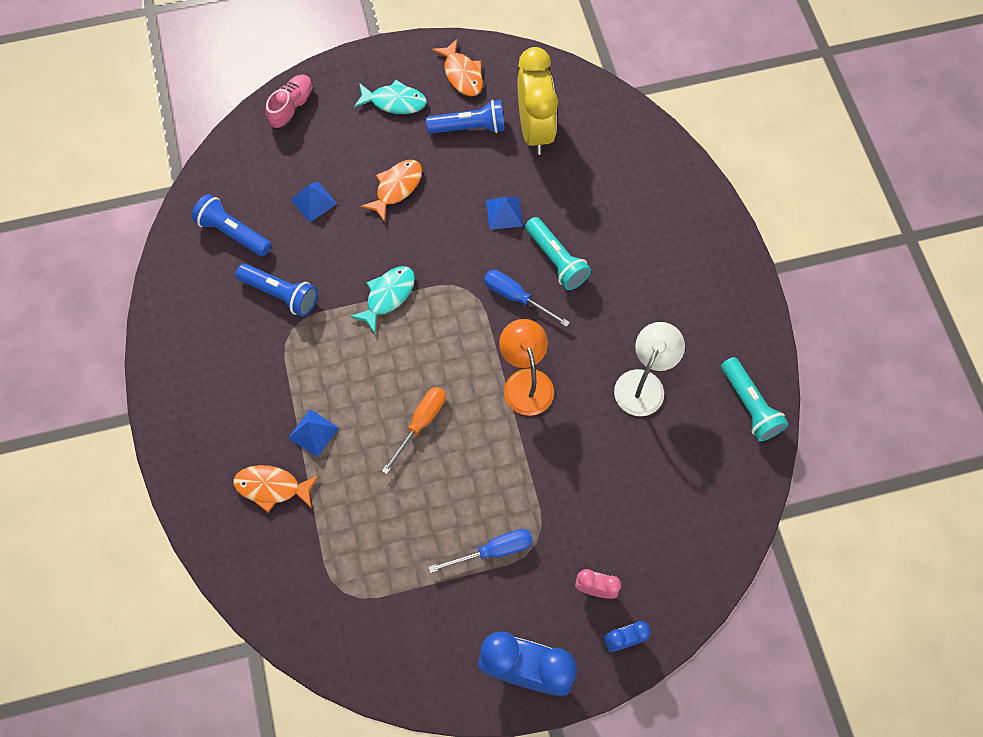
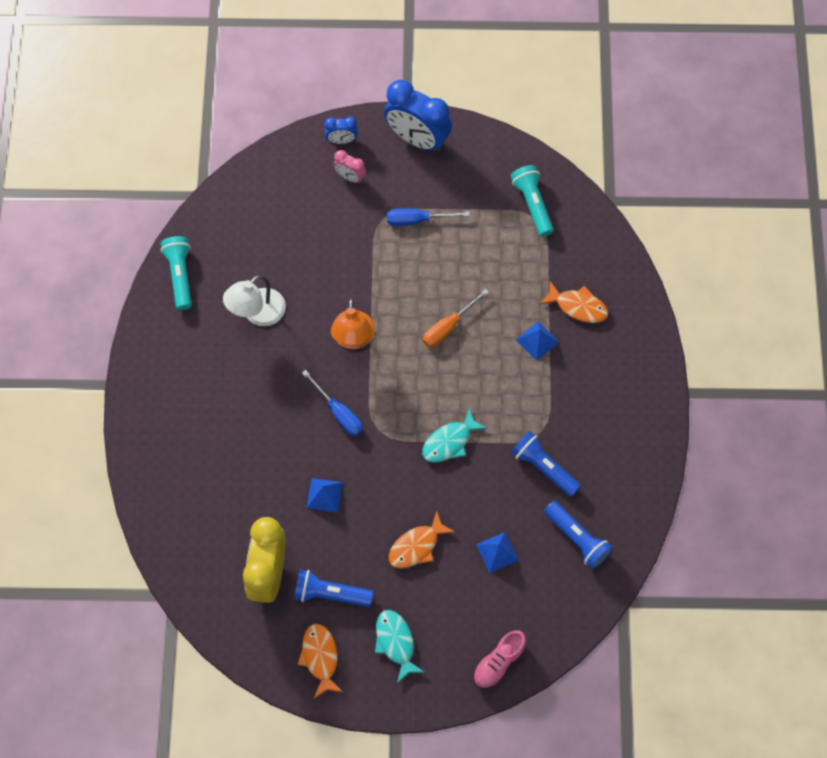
camera: 165 degrees left, 0 degrees up
(394, 102) = (395, 642): turquoise fish -> turquoise fish turned 45 degrees clockwise
(556, 260) = (293, 437): turquoise flashlight -> turquoise flashlight (532, 204)

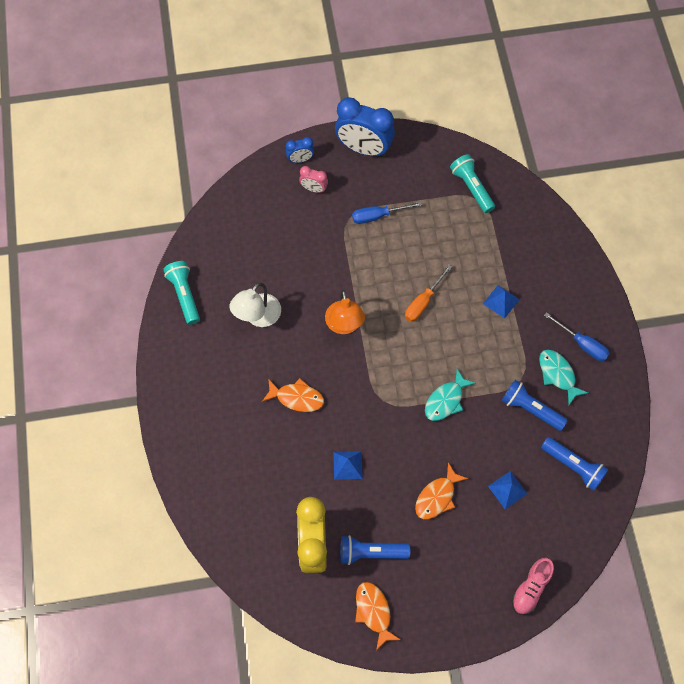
camera: 10 degrees left, 0 degrees up
(339, 412) = (345, 391): blue screwdriver -> blue screwdriver (582, 344)
(395, 642) = (437, 586): turquoise fish -> turquoise fish (557, 374)
(578, 306) = (528, 267): orange fish -> orange fish (297, 398)

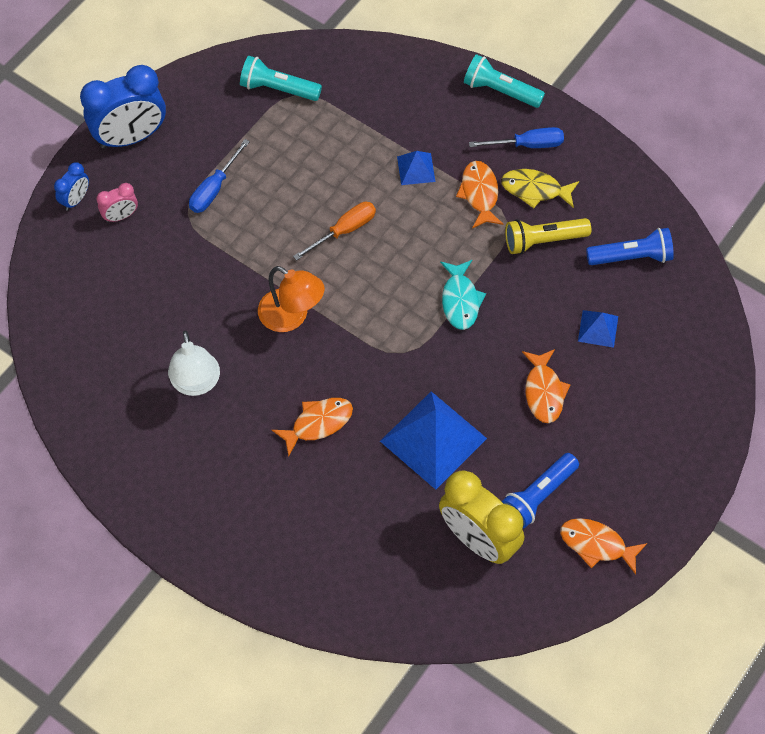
camera: 45 degrees left, 5 degrees down
(185, 295) = (96, 428): turquoise flashlight -> turquoise flashlight (500, 90)
(347, 465) = (433, 439): blue pyramid -> blue pyramid, size x2.04
(423, 302) = (344, 230): orange screwdriver -> orange screwdriver turned 120 degrees counterclockwise
(522, 348) = (479, 194): none -> orange fish
(530, 409) = (543, 240): blue flashlight -> yellow flashlight
(530, 588) = (706, 394): pink shoe -> none
(557, 374) = (535, 190): turquoise fish -> yellow fish

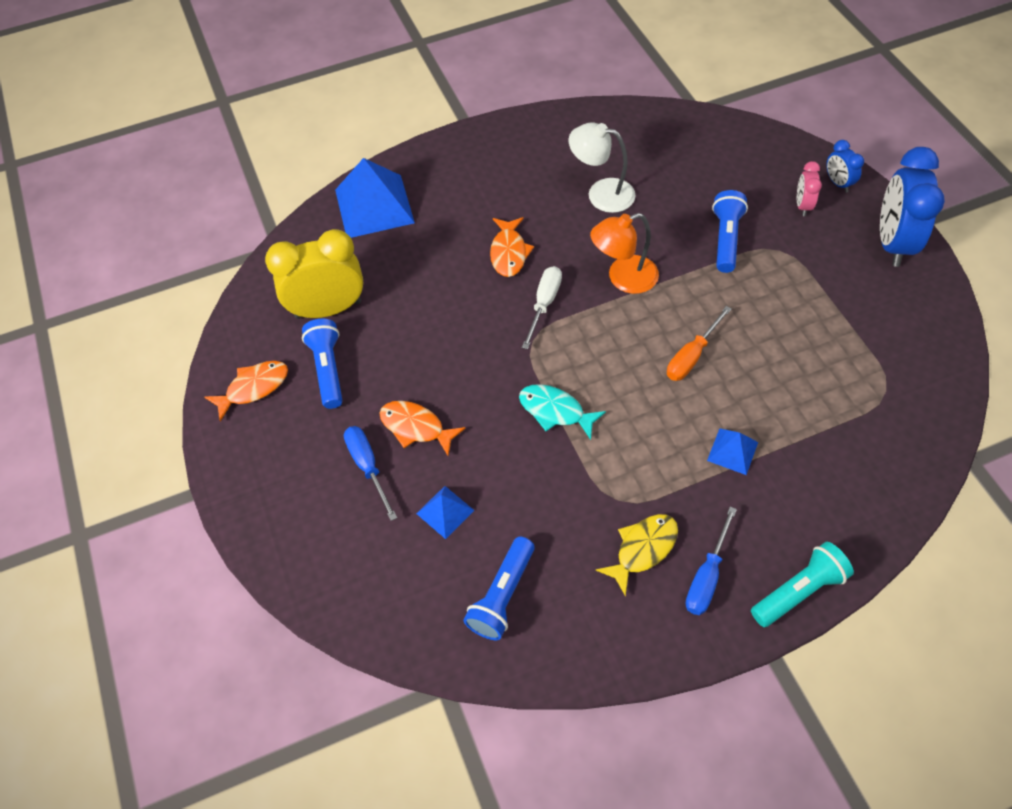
camera: 125 degrees right, 5 degrees down
(197, 258) = (726, 239): none -> blue flashlight
(214, 188) = (797, 279): blue screwdriver -> blue screwdriver (368, 467)
(278, 88) = (901, 379): turquoise flashlight -> none
(344, 230) = (691, 356): orange screwdriver -> orange screwdriver turned 45 degrees clockwise
(359, 363) = (544, 304): none -> white screwdriver
(433, 439) = (435, 322): blue pyramid -> blue pyramid (374, 206)
(479, 194) = (668, 493): orange fish -> none
(543, 240) = (576, 521): yellow flashlight -> none

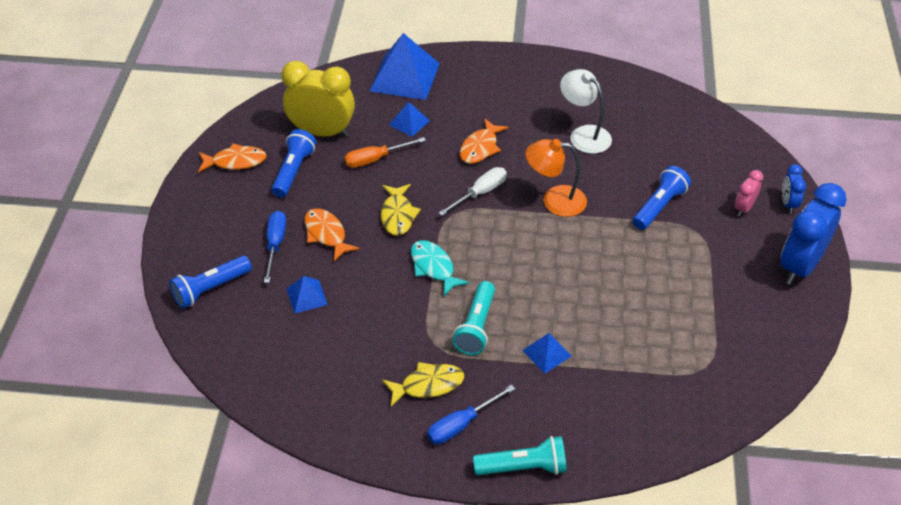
camera: 25 degrees right, 10 degrees down
(415, 256) = (409, 122): none -> blue pyramid
(477, 369) = (398, 215): none -> yellow fish
(502, 595) = (306, 367): blue flashlight -> blue flashlight (210, 289)
(644, 457) = (476, 327): none -> turquoise flashlight
(691, 356) = (566, 276): orange screwdriver -> orange screwdriver (375, 159)

